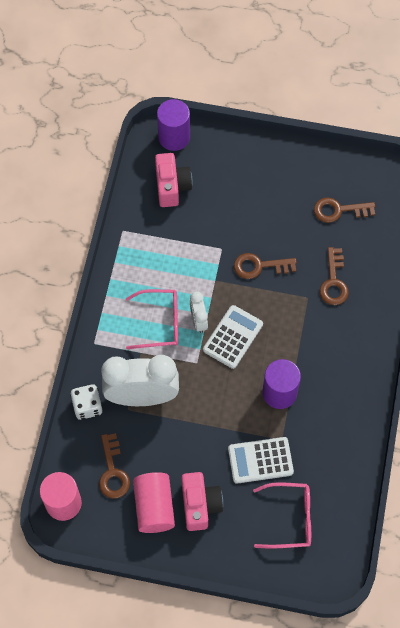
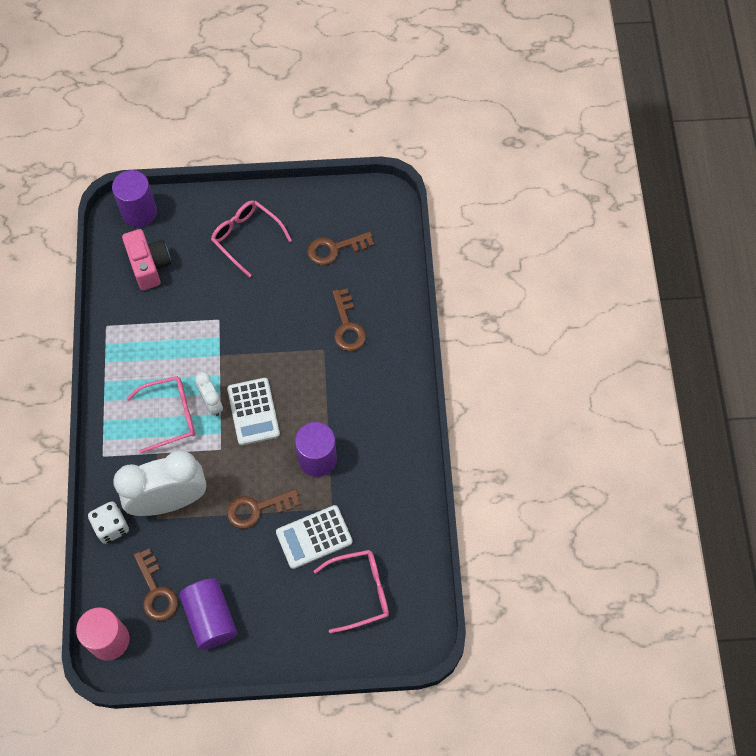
camera: 15 degrees left, 0 degrees up
(154, 507) = (210, 618): pink cylinder -> purple cylinder
(200, 505) = (260, 602): pink camera -> none
(233, 337) = (253, 411): white calculator -> white calculator turned 150 degrees clockwise
(259, 266) = (264, 328): brown key -> brown key (257, 509)
(262, 182) = (246, 237): none -> pink glasses

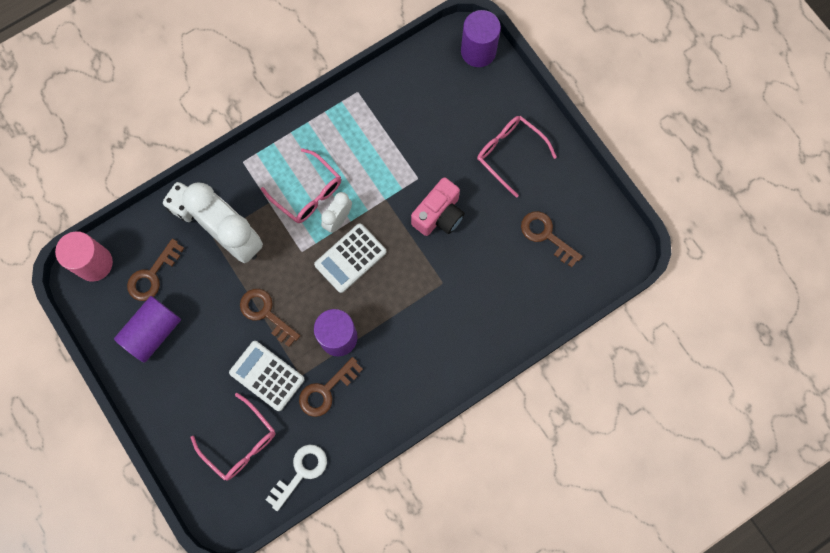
camera: 60 degrees right, 10 degrees up
(149, 266) = (433, 91): pink camera -> pink camera (439, 215)
(246, 237) = (509, 153): pink glasses -> pink glasses turned 60 degrees counterclockwise
(347, 326) = (477, 290): brown key -> brown key (326, 391)
(417, 552) = (301, 472): none -> white key

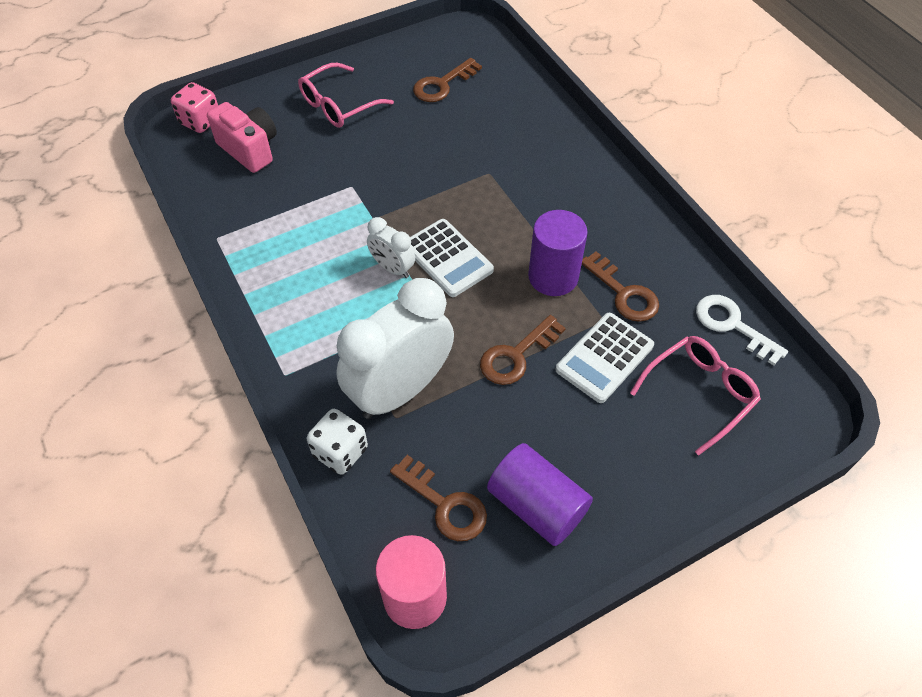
camera: 85 degrees left, 20 degrees down
(308, 193) = (348, 299): pink glasses -> none
(439, 215) = (403, 170): pink camera -> pink camera (249, 149)
(478, 51) = (200, 121): purple cylinder -> pink dice

